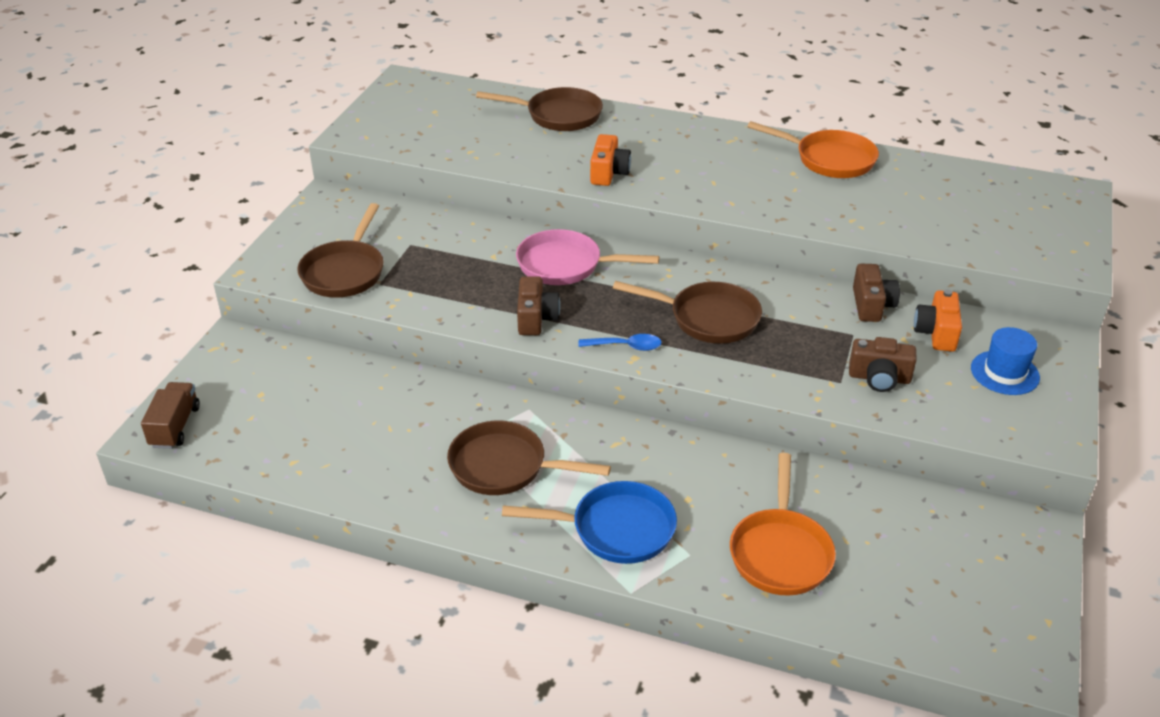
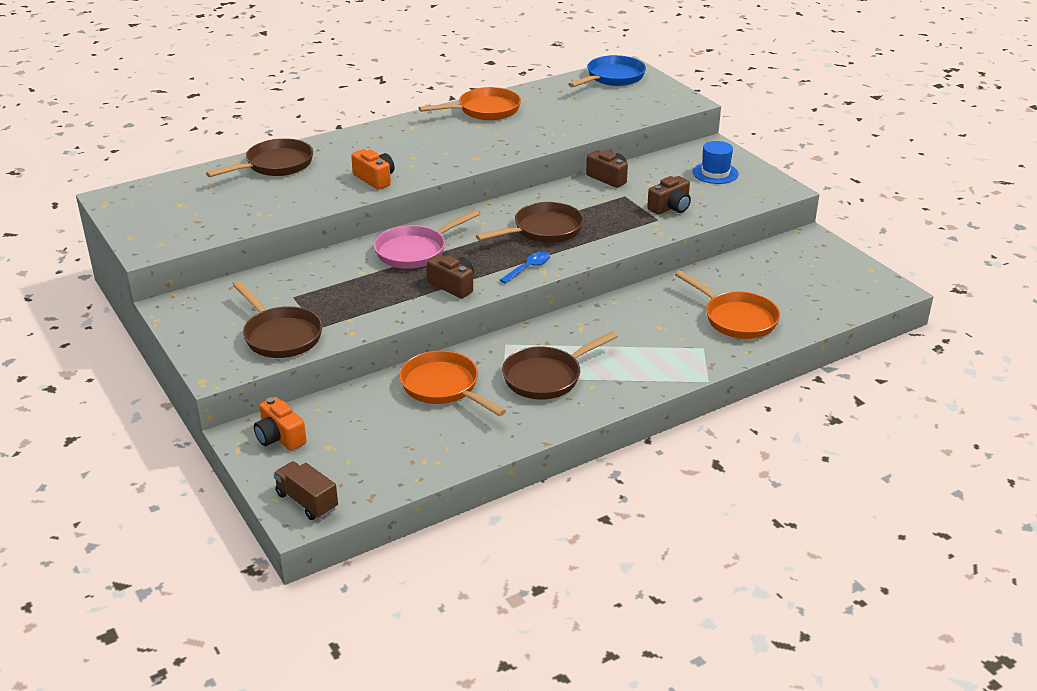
camera: 50 degrees left, 5 degrees down
(417, 409) = (443, 387): none -> orange pan
(616, 529) = (652, 362): blue pan -> blue pan (612, 77)
(936, 333) = (658, 173): orange camera -> orange camera (280, 437)

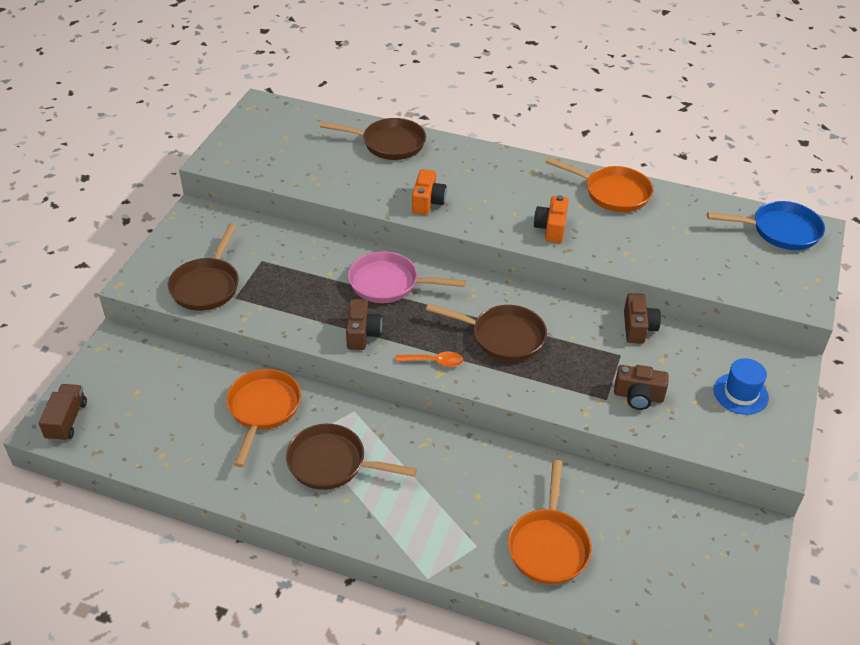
camera: 50 degrees right, 10 degrees up
(280, 437) = (127, 360): orange camera -> orange camera (551, 228)
(528, 268) = (434, 362): blue spoon -> orange spoon

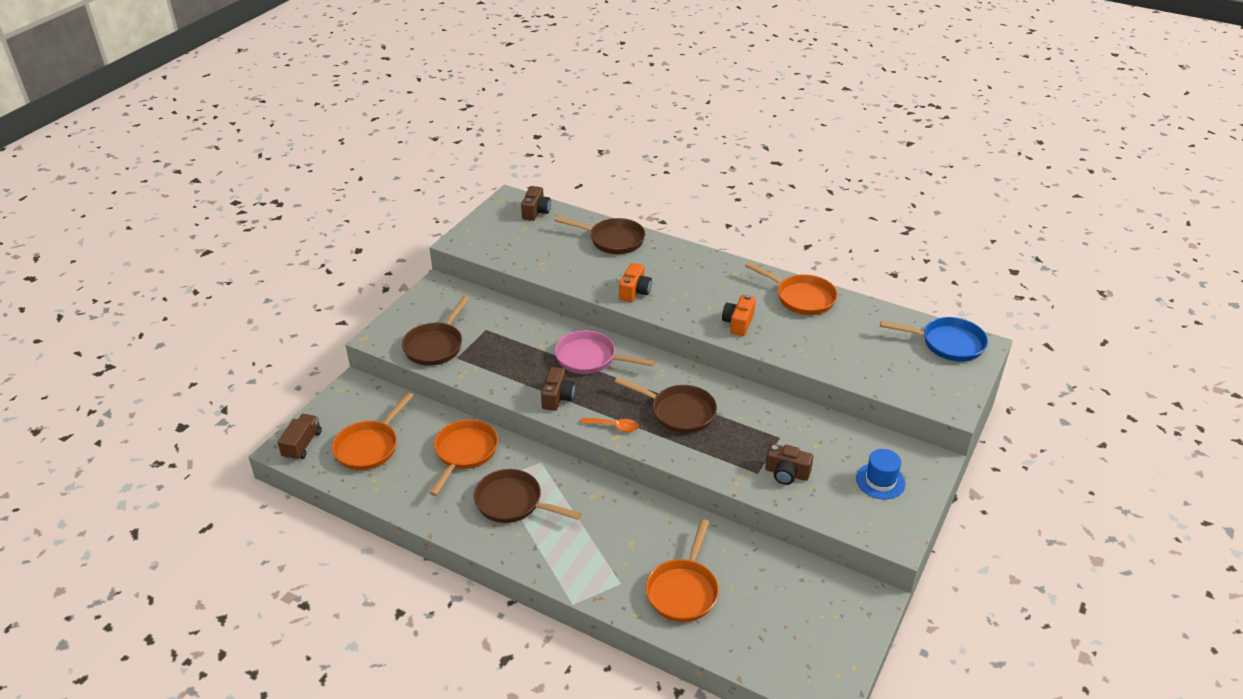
camera: 10 degrees right, 5 degrees down
(149, 414) = (369, 447): none -> orange pan
(638, 327) = (801, 416): brown camera -> brown camera (536, 212)

